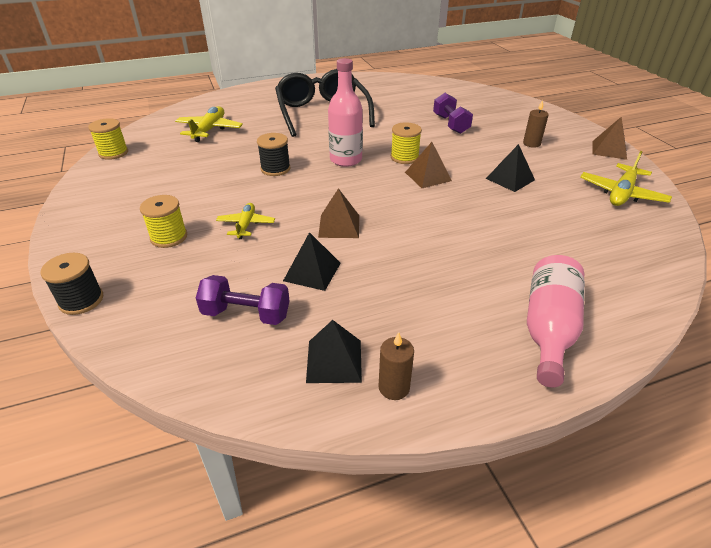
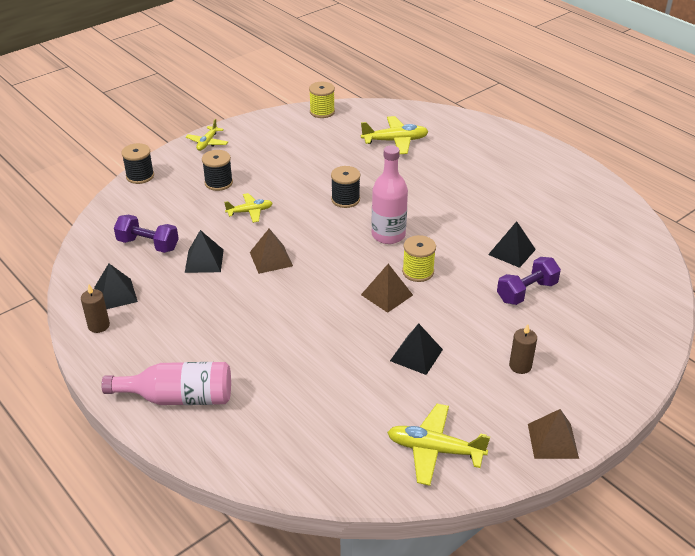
camera: 70 degrees right, 0 degrees up
(75, 232) = (207, 143): none -> yellow plane
(169, 237) = (218, 183): yellow spool -> black spool
(246, 314) = (148, 244): purple dumbbell -> purple dumbbell turned 60 degrees counterclockwise
(322, 113) = (485, 194): black glasses -> none
(401, 119) = (512, 252): none -> black pyramid

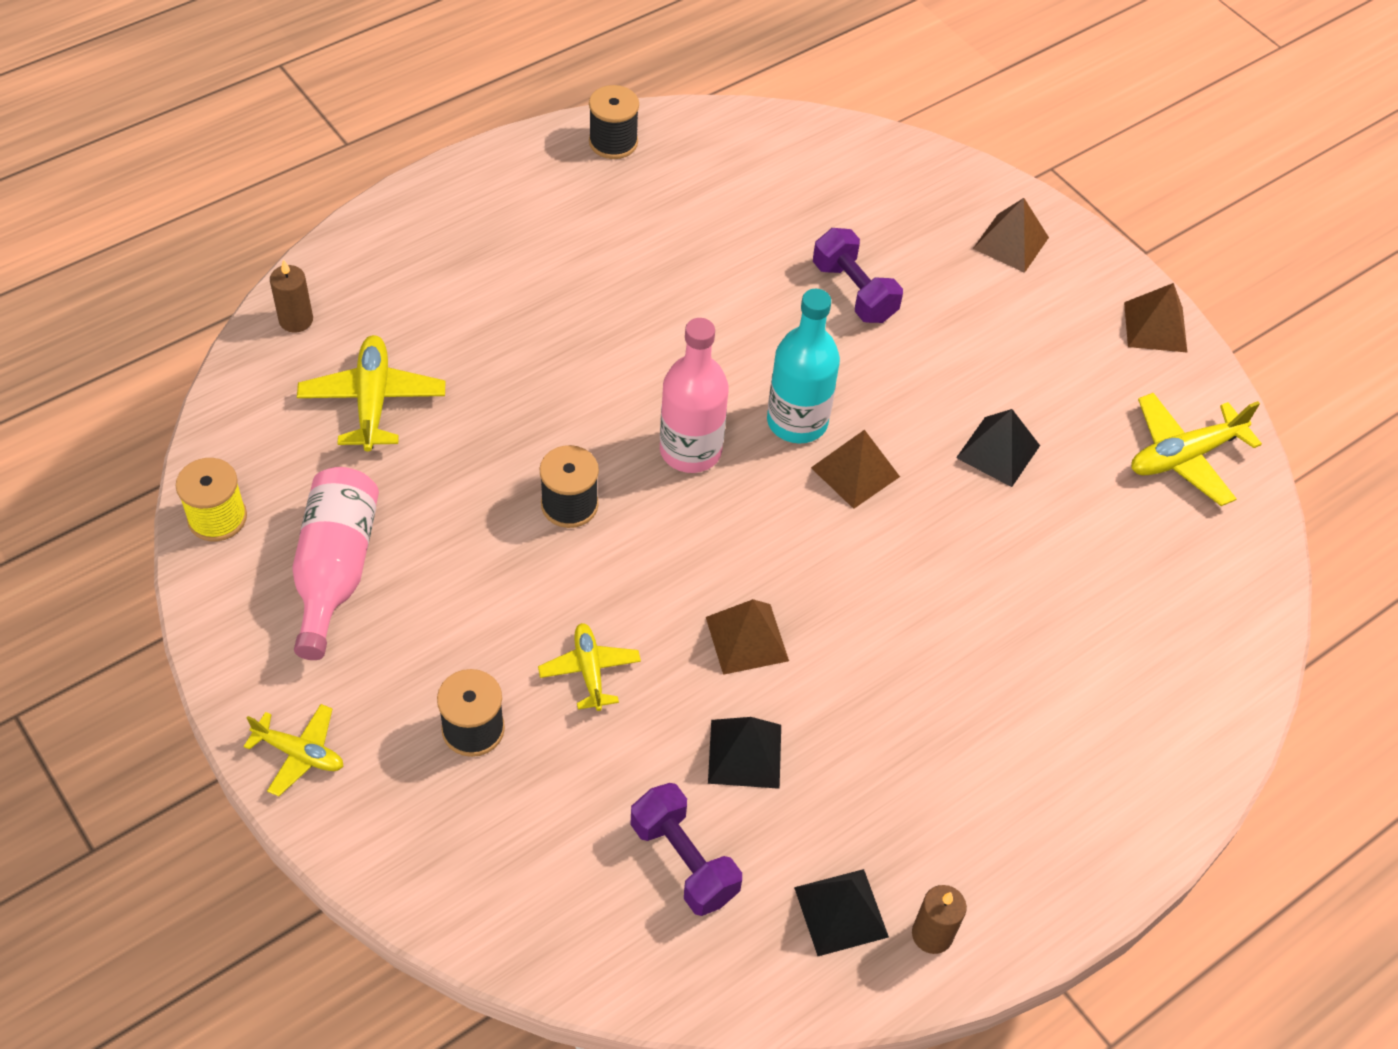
camera: 90 degrees left, 15 degrees up
(140, 176) = (417, 895): black spool -> black spool (613, 142)
(148, 244) = (684, 861): purple dumbbell -> purple dumbbell turned 60 degrees counterclockwise
(178, 397) = (1107, 786): pink bottle -> pink bottle (335, 570)
(418, 272) = (797, 421): yellow spool -> turquoise bottle
(434, 450) = (1184, 456): yellow plane -> yellow plane turned 45 degrees clockwise
(512, 252) = (752, 290): black pyramid -> none
(520, 366) = (1017, 332): brown candle -> brown candle (296, 320)
(602, 364) = (1011, 243): none -> brown pyramid

